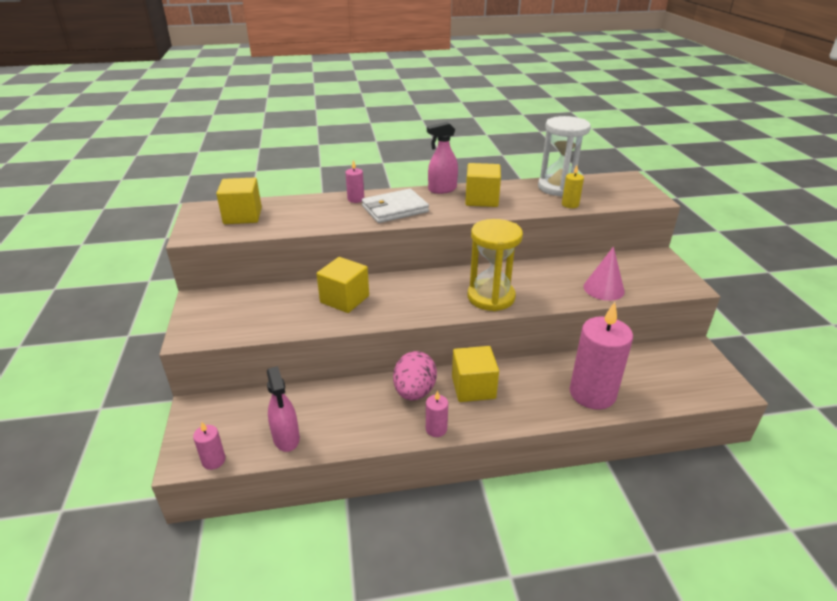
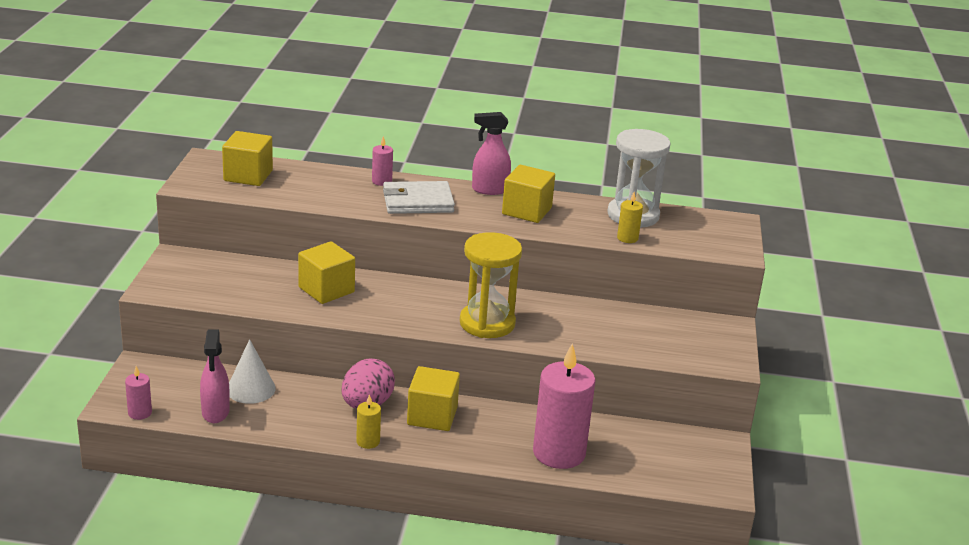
camera: 15 degrees right, 5 degrees down
(307, 404) = (251, 389): none -> white cone
(436, 429) = (368, 441): pink candle -> yellow candle
(603, 289) = (625, 344): pink cone -> none

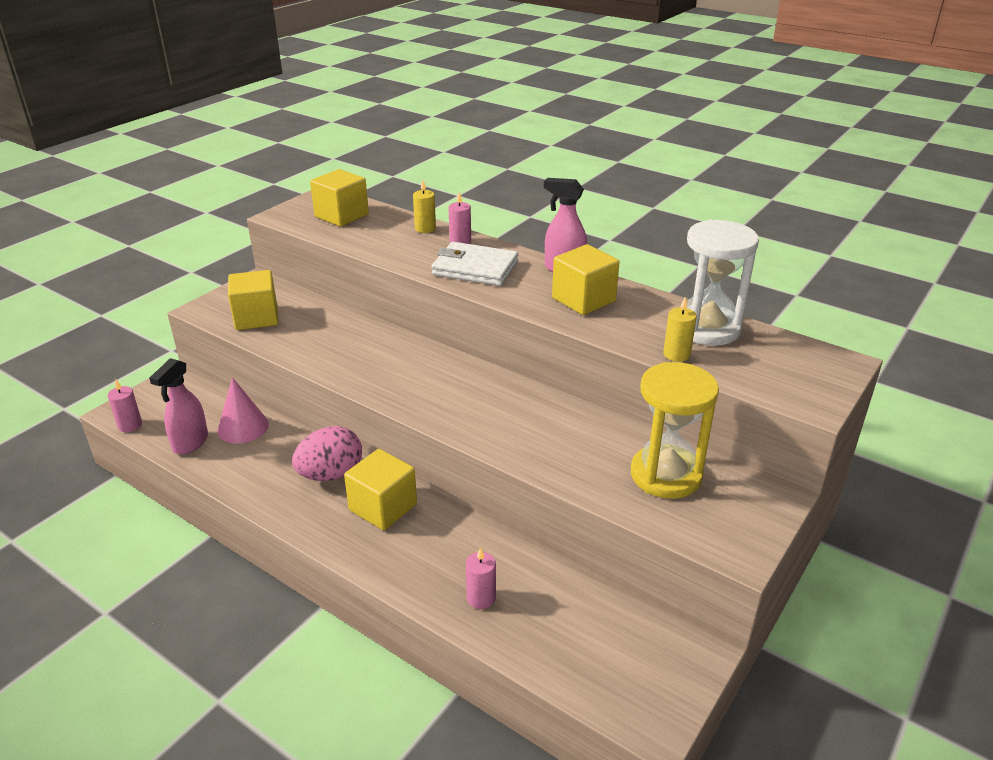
camera: 30 degrees right, 5 degrees up
(251, 389) = (243, 427): white cone -> pink cone
(326, 290) = (351, 343): yellow cube -> yellow cube (256, 317)
(368, 441) = (294, 517): yellow candle -> yellow candle (425, 229)
(487, 323) = (477, 418): yellow hourglass -> yellow hourglass (666, 475)
(559, 453) = (481, 598): pink candle -> pink candle, size x0.44

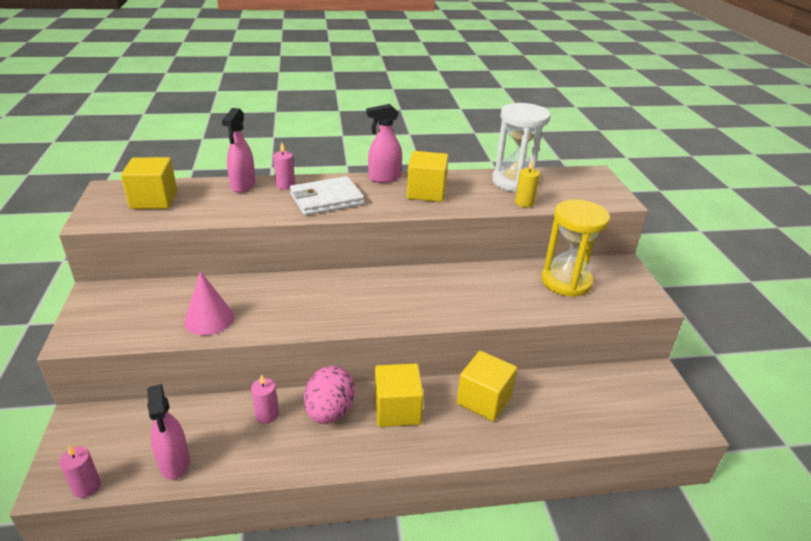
camera: 45 degrees left, 0 degrees up
(243, 427) = (206, 422): pink cone -> pink cone (209, 319)
(256, 317) = (144, 320): yellow cube -> yellow cube (484, 400)
(425, 229) = (243, 185): yellow candle -> pink spray bottle
(481, 598) = (531, 423): pink candle -> pink candle (267, 415)

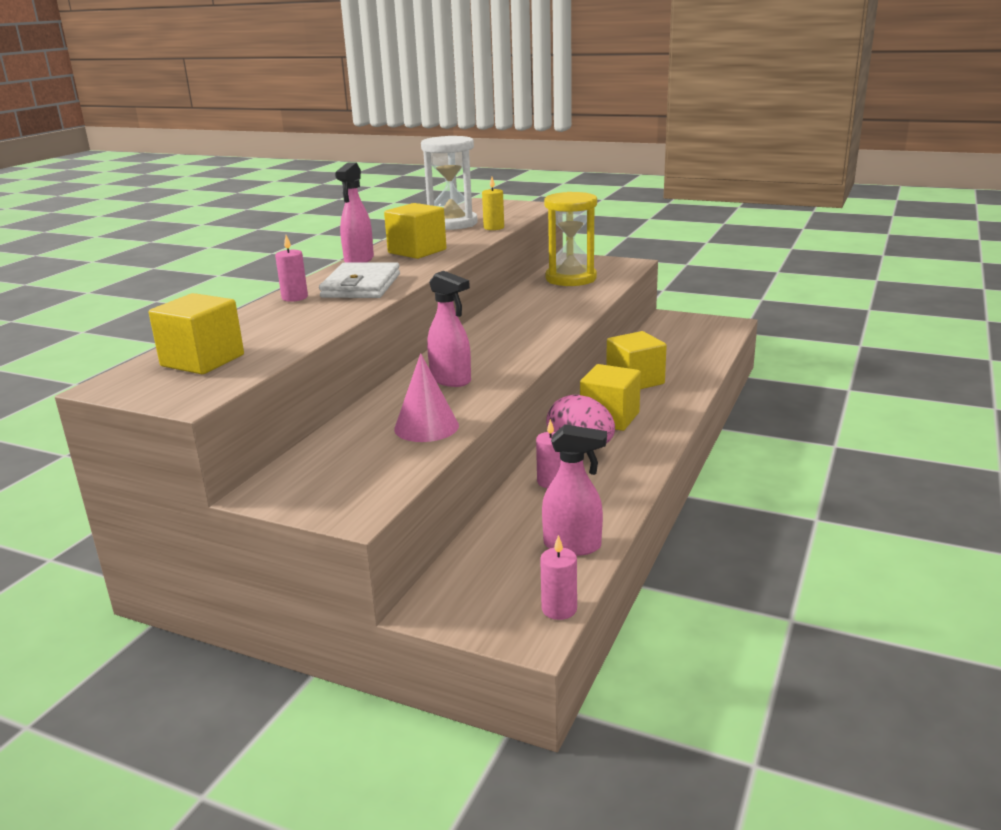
camera: 55 degrees left, 10 degrees down
(243, 185) = (256, 315): pink spray bottle -> pink spray bottle (451, 380)

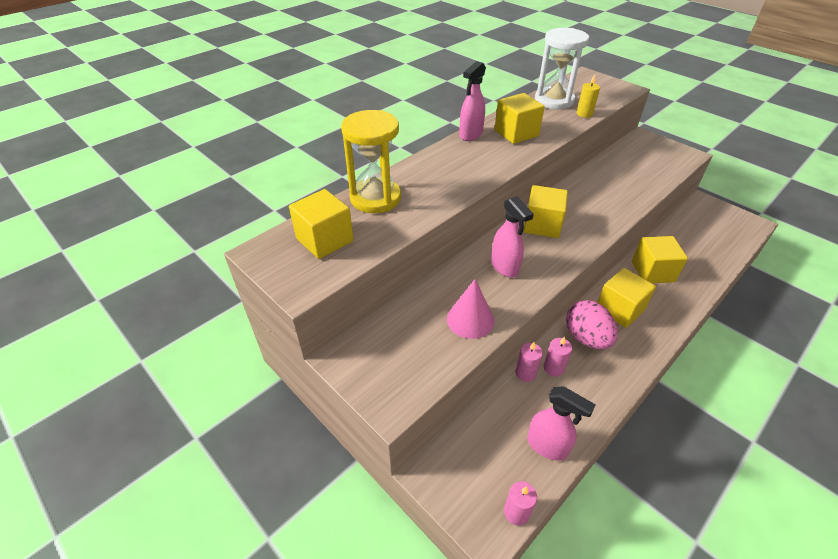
camera: 20 degrees right, 20 degrees up
(294, 297) = (410, 174): pink candle -> pink candle (525, 373)
(361, 286) = (461, 171): white wallet -> none
(482, 341) = (542, 225): none -> yellow cube
(571, 279) = (633, 163): yellow hourglass -> yellow hourglass (375, 198)

